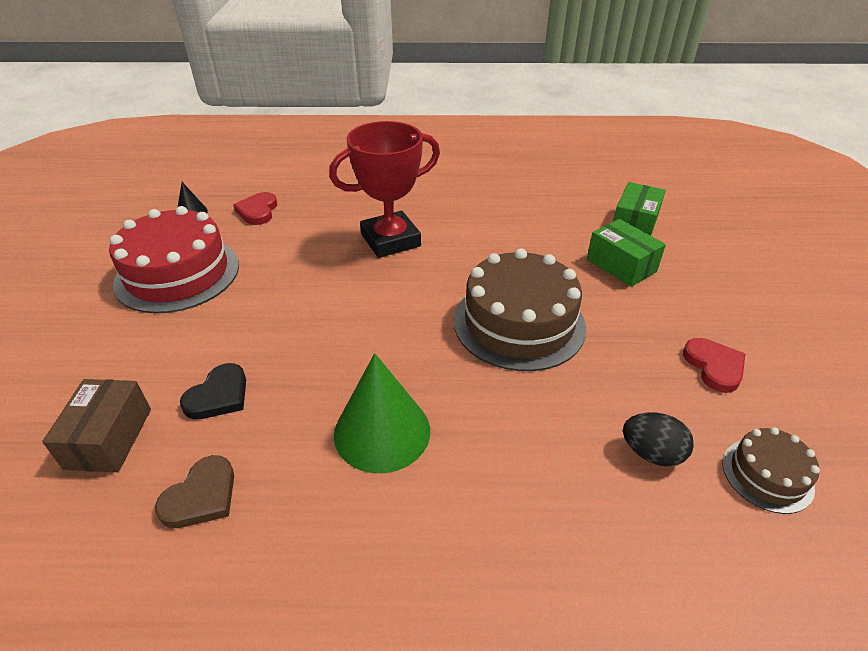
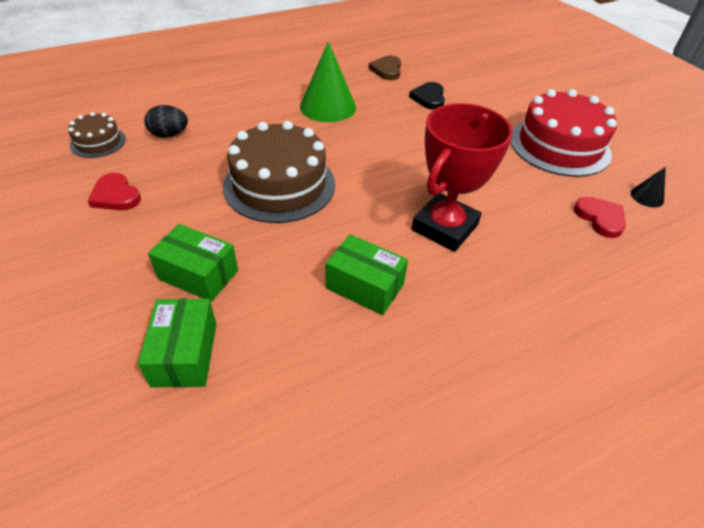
camera: 150 degrees right, 5 degrees up
(109, 438) = (454, 74): brown box -> none
(490, 224) = (364, 286): none -> green box

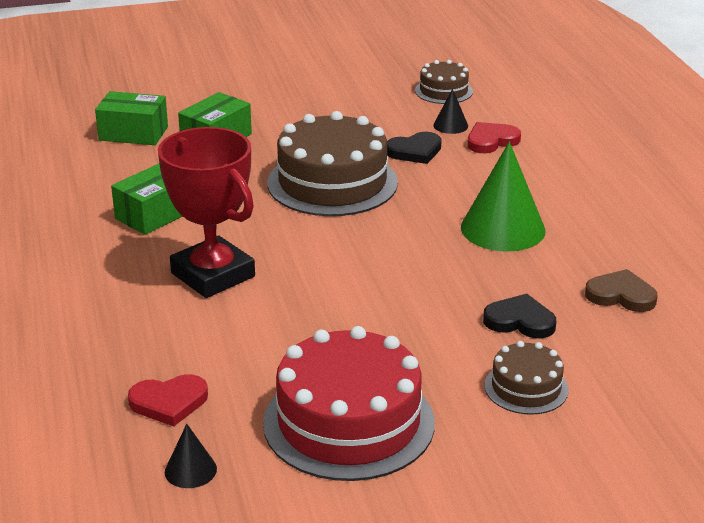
camera: 105 degrees right, 15 degrees down
(116, 196) = (345, 103): red heart -> red heart (491, 141)
(169, 135) = (450, 125): black egg -> black cone
(218, 148) = (415, 151): none -> black heart
(488, 95) = (526, 387): none -> brown cake

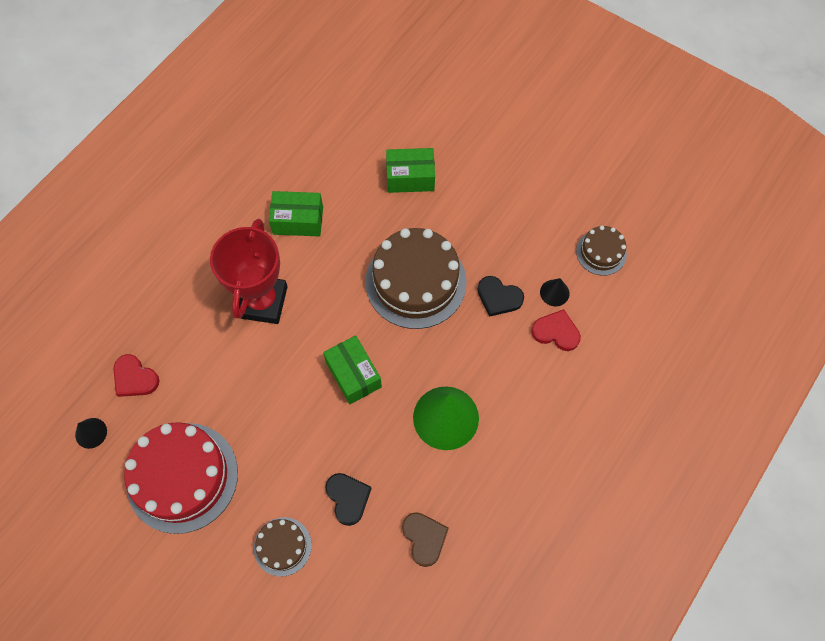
camera: 50 degrees right, 35 degrees up
(133, 133) = (376, 130): green box -> green box (353, 374)

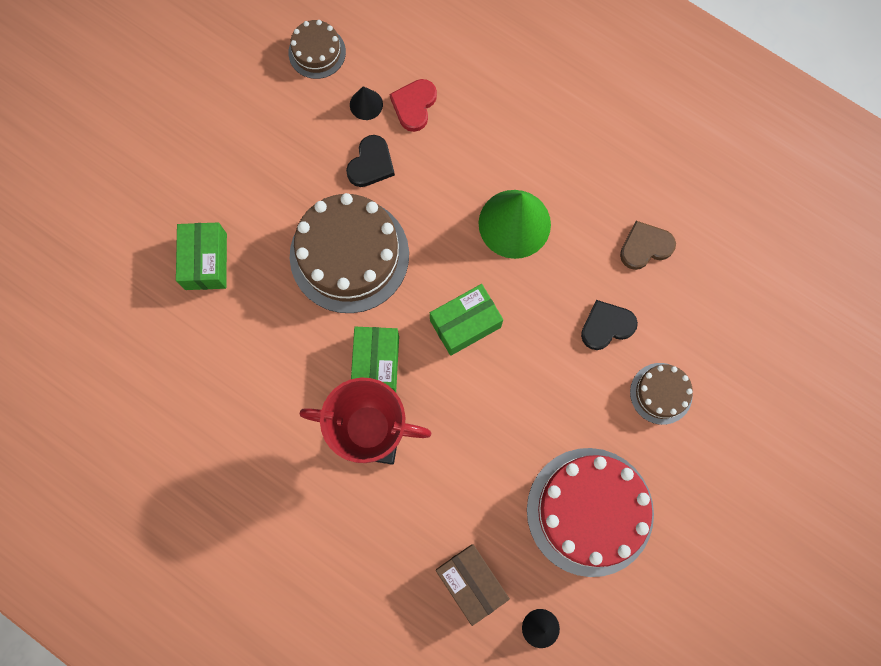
camera: 90 degrees left, 10 degrees up
(135, 378) = (471, 583): red heart -> brown box
(298, 220) = (261, 397): green box -> green box (376, 363)

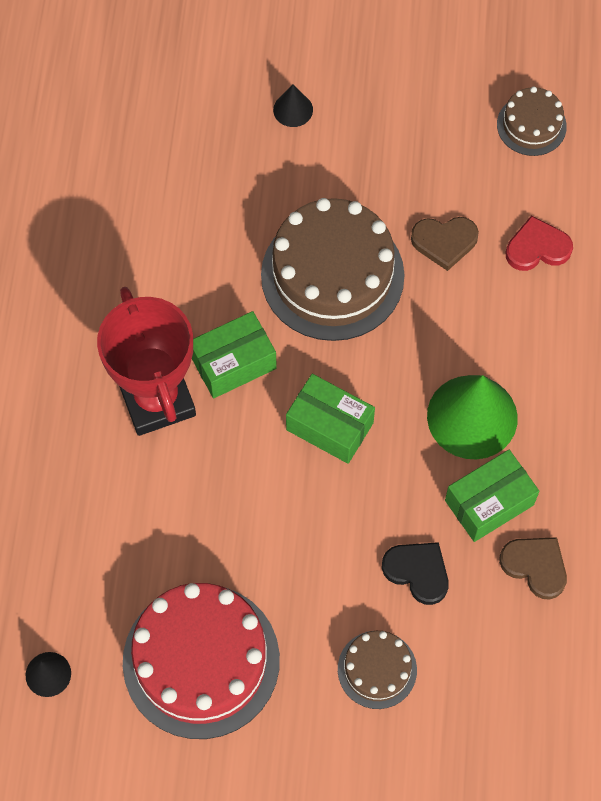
camera: 60 degrees right, 10 degrees down
(206, 261) = (241, 149): green box -> green box (489, 502)
(366, 104) = (506, 202): black cone -> black cone (293, 109)
(371, 164) = (444, 242): black heart -> brown heart
(471, 583) = (57, 578): brown box -> none

